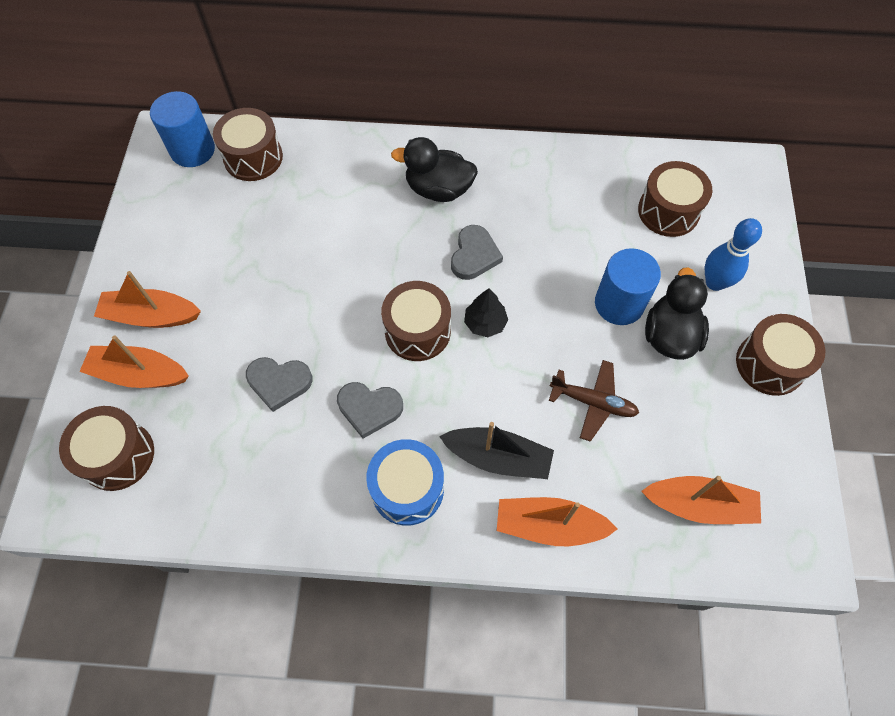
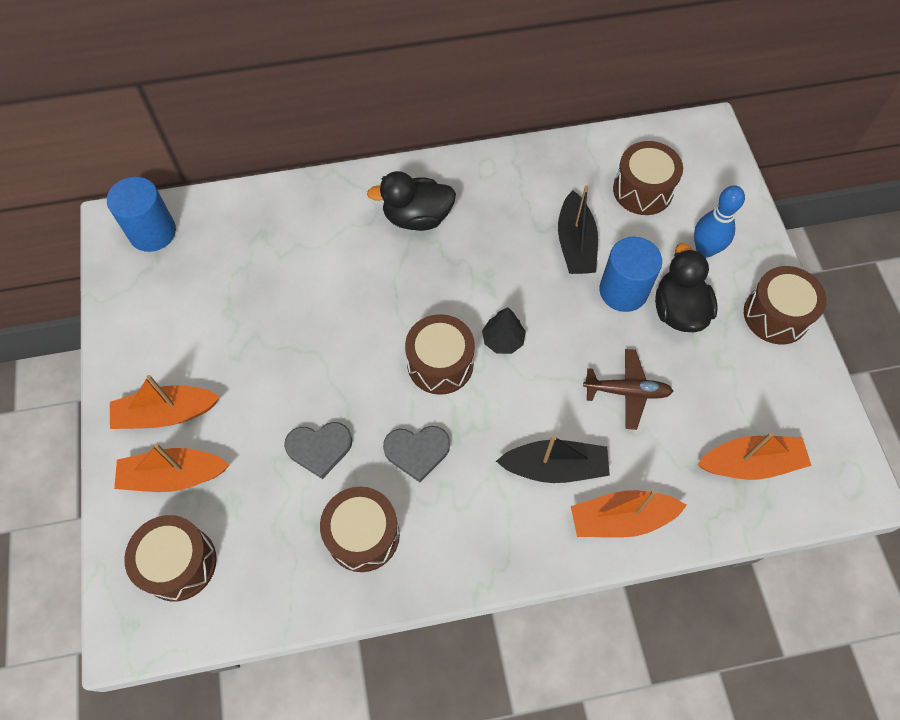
camera: 15 degrees left, 0 degrees up
(253, 157) = (218, 226): brown drum -> brown drum (363, 535)
(407, 489) = (478, 519): blue drum -> none
(474, 255) = (472, 275): grey heart -> none
(585, 248) = (575, 244): none -> black boat

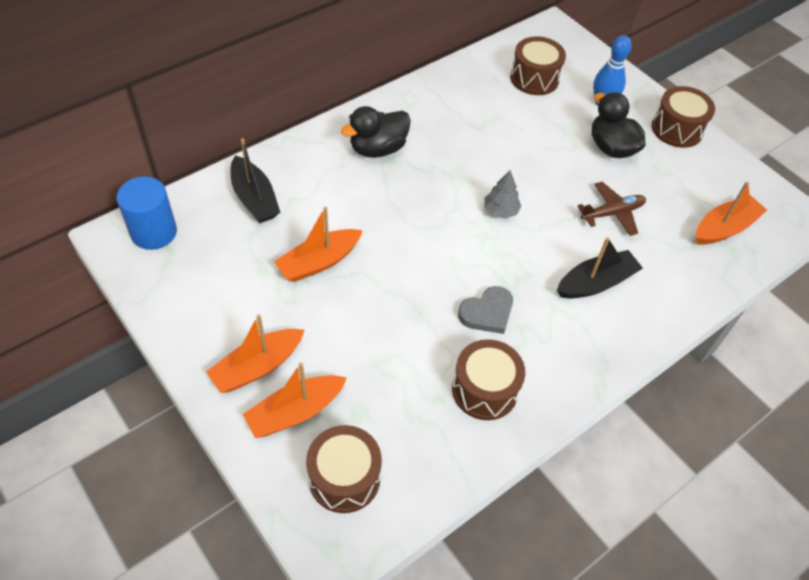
camera: 30 degrees left, 10 degrees down
(319, 448) = (408, 341): grey heart -> none
(440, 363) = (464, 244): brown drum -> none
(503, 340) = (500, 211): black tree -> grey tree
(575, 244) = (510, 128): black boat -> black boat (254, 198)
(621, 519) = (665, 299): orange boat -> orange boat (319, 262)
(623, 291) = (565, 148): blue cylinder -> none

